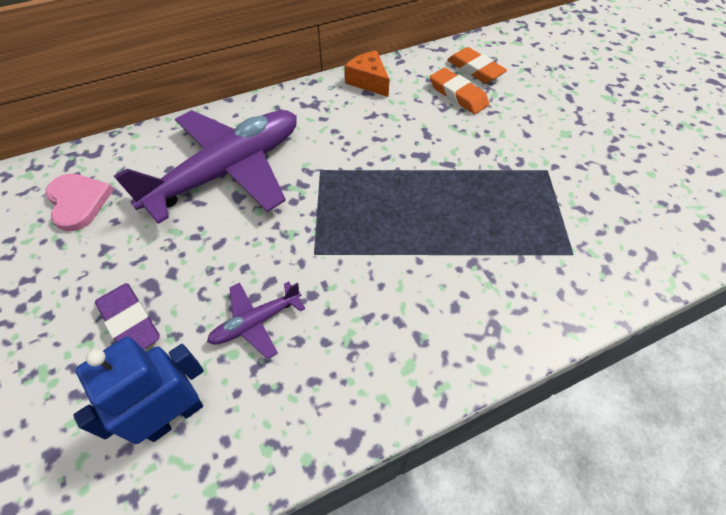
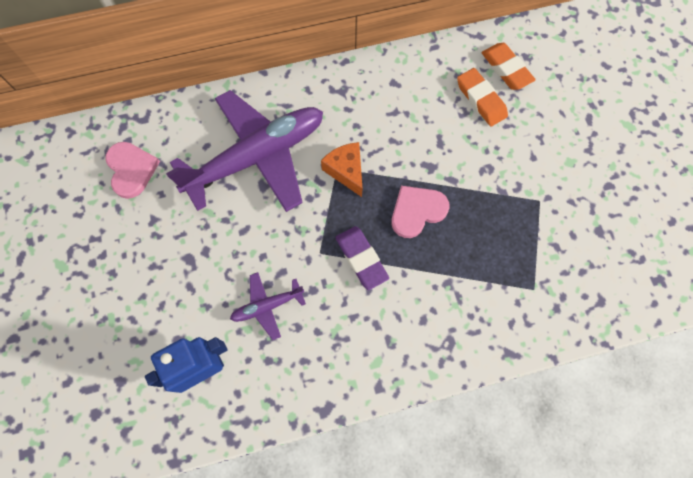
camera: 10 degrees right, 15 degrees up
(130, 322) = (173, 289): purple eraser -> purple eraser (361, 259)
(368, 81) = (398, 69): orange cheese -> orange cheese (346, 171)
(418, 197) = (417, 211): none -> pink heart

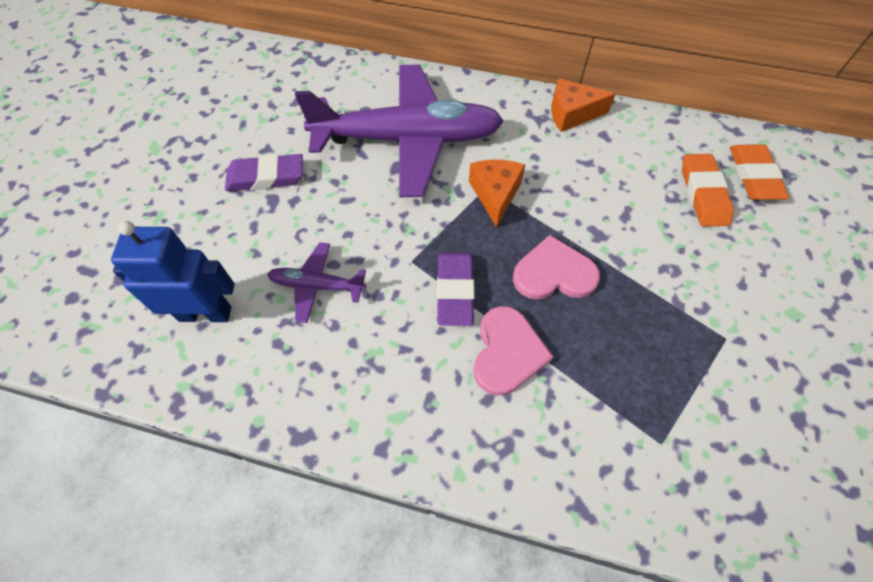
camera: 30 degrees right, 10 degrees down
(131, 170) = (279, 98): pink heart -> pink heart (507, 352)
(170, 243) = (266, 177): none -> purple eraser
(362, 75) = (572, 113): none -> orange cheese

